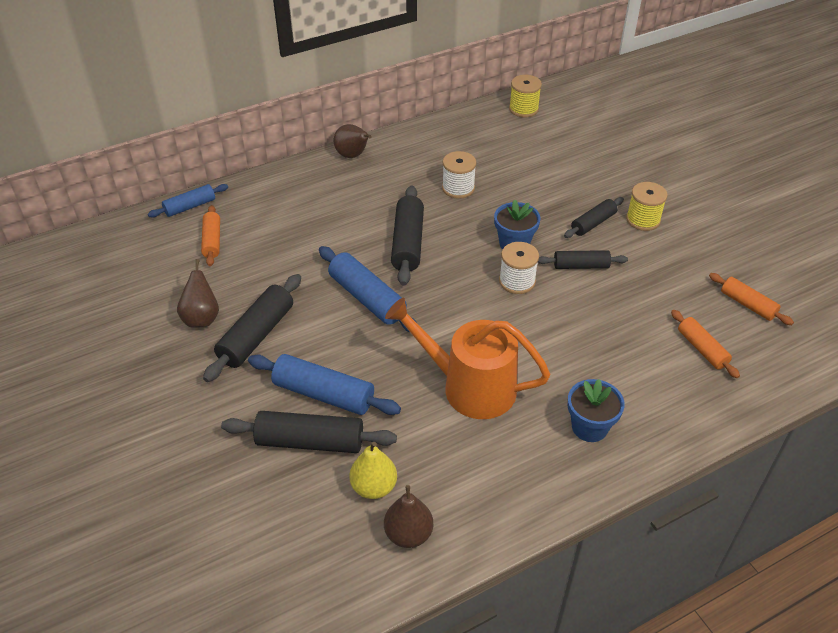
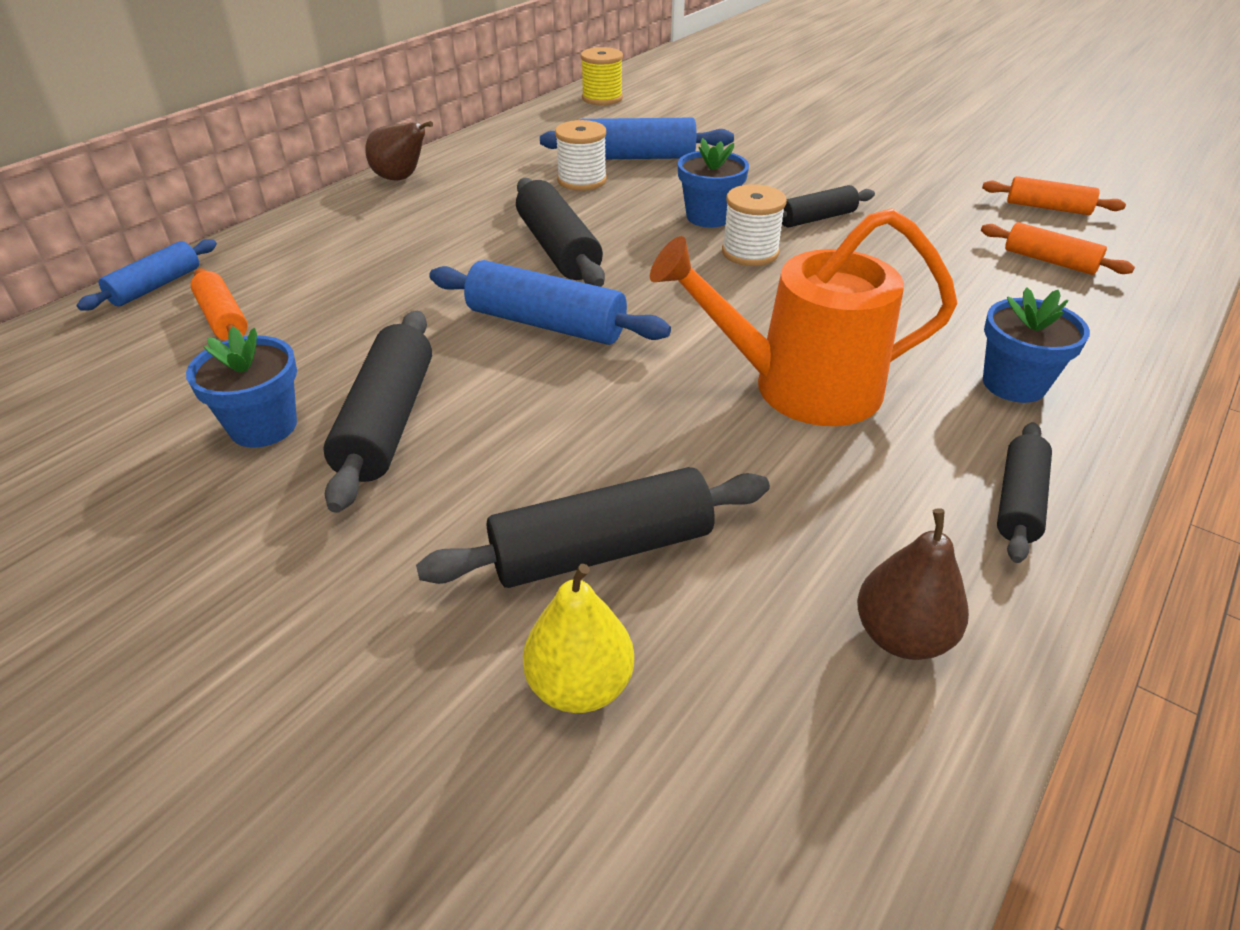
camera: 25 degrees left, 5 degrees down
(202, 318) = (263, 426): brown pear -> blue flower pot
(323, 394) = (572, 469): blue rolling pin -> blue rolling pin (636, 157)
(374, 487) = (775, 581): yellow pear -> yellow pear (580, 685)
(593, 223) = (789, 177): black rolling pin -> black rolling pin (1018, 501)
(643, 220) = (844, 161): yellow spool -> none

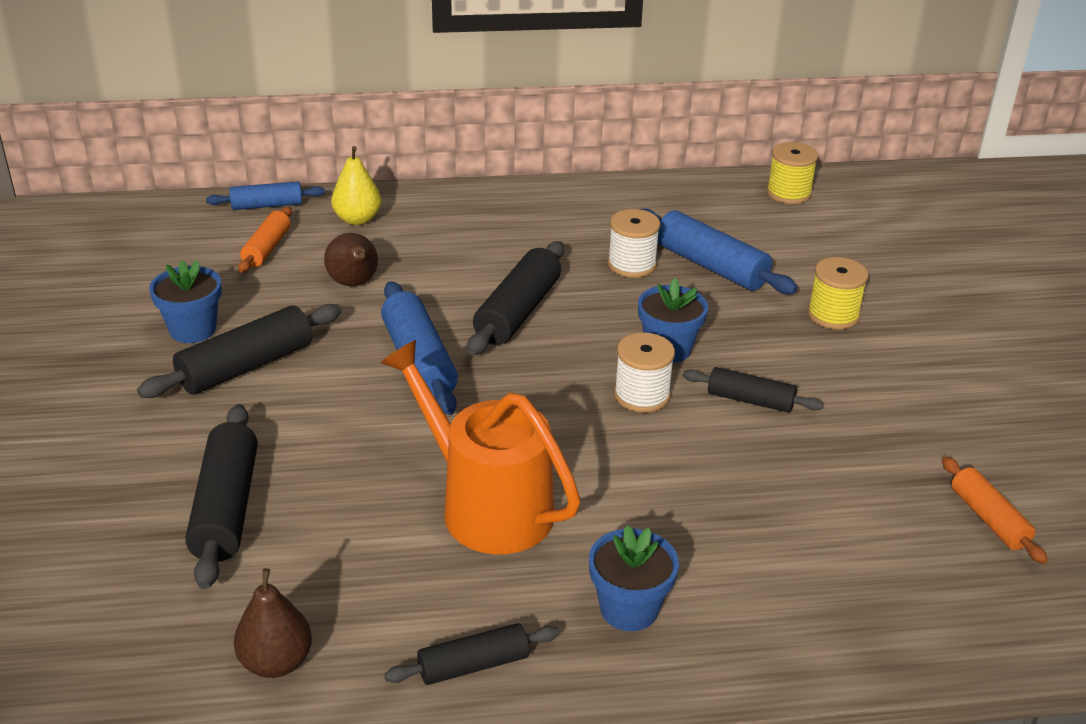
camera: 45 degrees right, 5 degrees down
(401, 178) = (513, 196): brown pear -> brown pear (354, 283)
(580, 685) = (118, 557): yellow pear -> yellow pear (357, 219)
(602, 549) = (226, 508): black rolling pin -> black rolling pin turned 60 degrees clockwise
(763, 149) = (833, 315): none -> yellow spool
(1049, 261) = (874, 557): orange rolling pin -> none

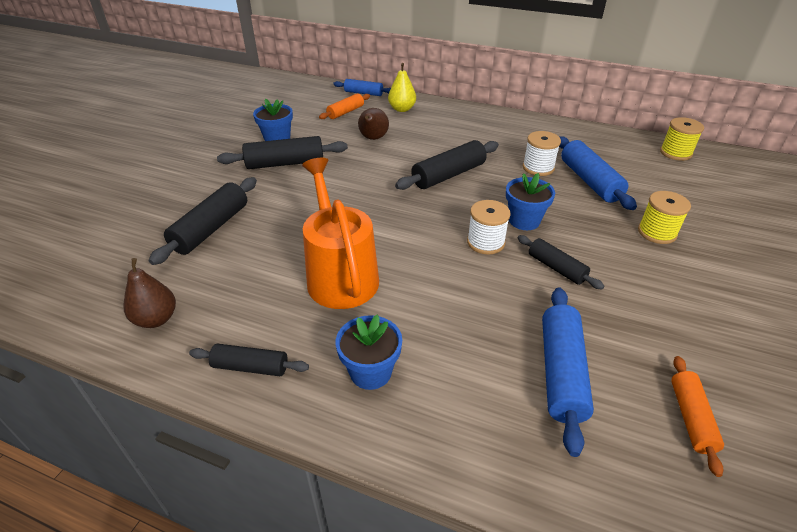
camera: 30 degrees right, 5 degrees up
(418, 361) = (372, 185): blue rolling pin -> blue rolling pin (561, 372)

